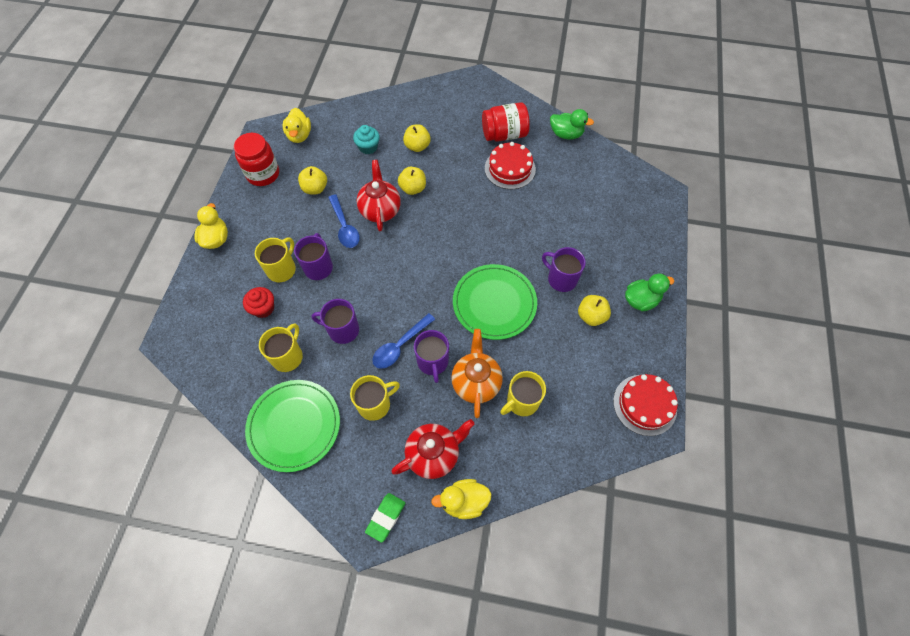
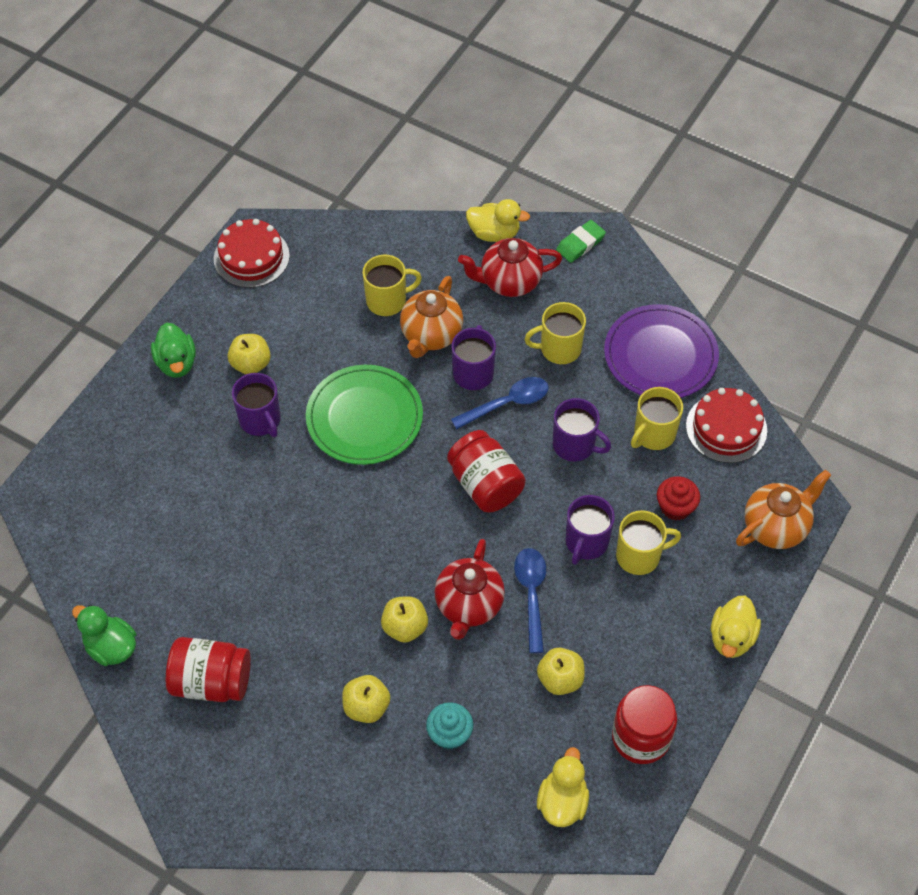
camera: 160 degrees left, 5 degrees down
(192, 316) = (776, 527): none -> orange teapot
(282, 269) = (639, 556): yellow mug -> yellow mug turned 150 degrees counterclockwise
(294, 426) = (660, 355): green plate -> purple plate
(395, 283) = (485, 485): none -> red jar
(510, 169) = (237, 612): red cake -> red cake (726, 428)
(641, 300) = (176, 363): green duck -> green duck turned 105 degrees counterclockwise

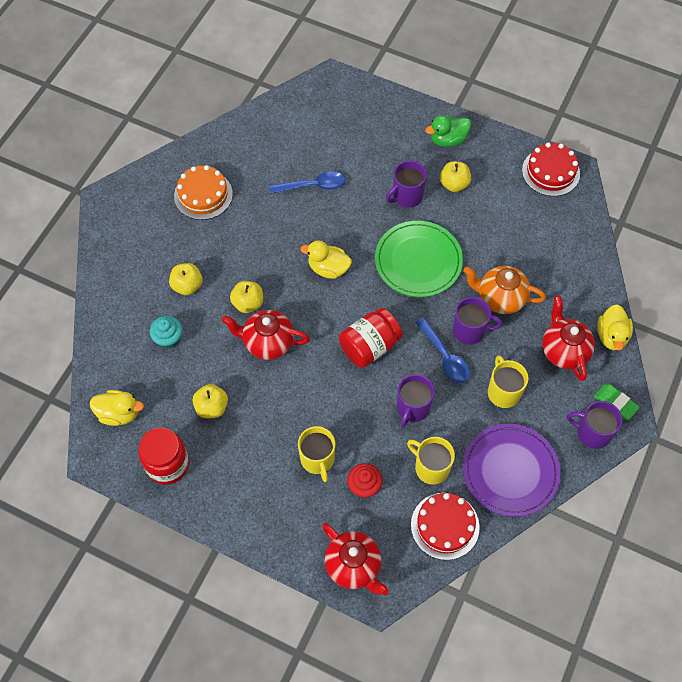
camera: 85 degrees right, 5 degrees up
(111, 647) = (225, 137): green duck -> none
(211, 681) = (203, 195): red jar -> orange cake
(387, 301) = (527, 265): yellow mug -> none
(531, 594) = (279, 384): blue spoon -> blue spoon (313, 186)
(586, 542) = (326, 420): purple mug -> purple mug (592, 432)
(731, 637) = (251, 530): yellow duck -> yellow duck (328, 268)
(776, 527) = (353, 566): orange teapot -> red teapot

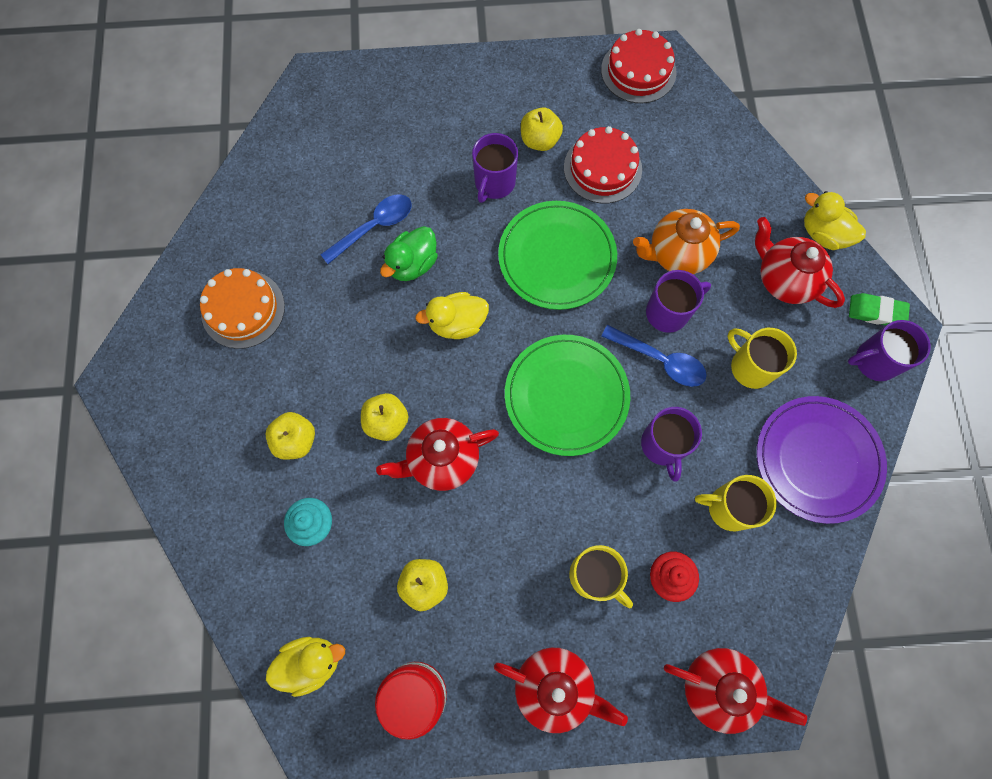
camera: 30 degrees left, 10 degrees up
(252, 507) = (554, 686): none -> red teapot
(369, 346) = (566, 396): red jar -> green plate
(445, 526) = (788, 571): red cake -> red cake (602, 168)
(448, 140) = (499, 89): green duck -> green duck (412, 264)
(611, 336) = (823, 234): yellow duck -> yellow duck turned 150 degrees clockwise

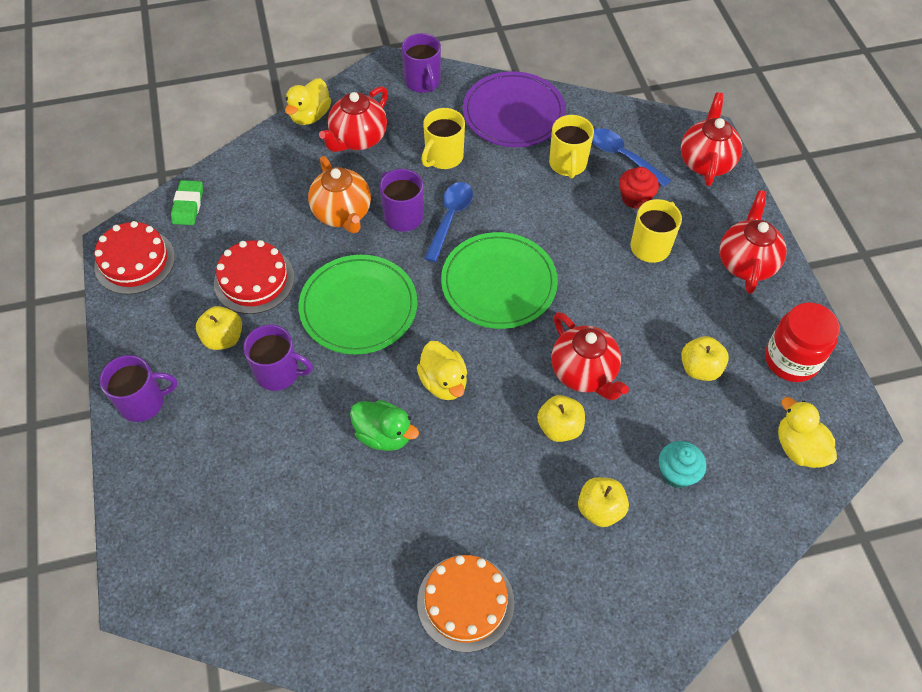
camera: 100 degrees left, 15 degrees down
(374, 227) = (343, 482): blue spoon -> blue spoon (622, 156)
(663, 445) = (527, 210): purple mug -> purple mug (143, 402)
(876, 312) = (379, 82): green eraser -> green eraser (188, 205)

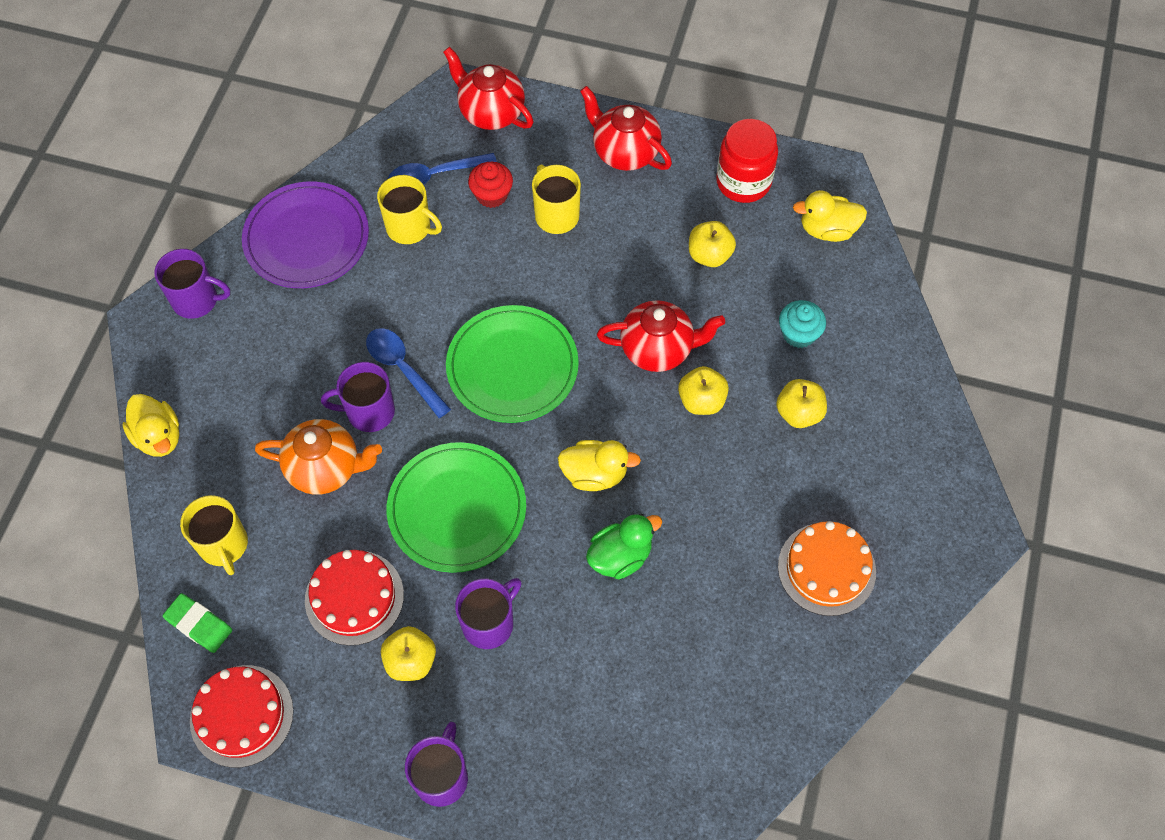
camera: 60 degrees left, 5 degrees up
(358, 139) = (231, 404): red teapot -> none
(443, 157) = (318, 334): yellow mug -> yellow mug (224, 545)

